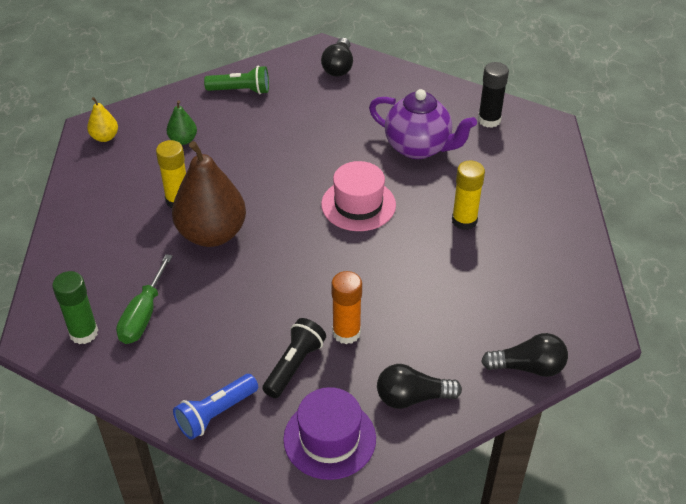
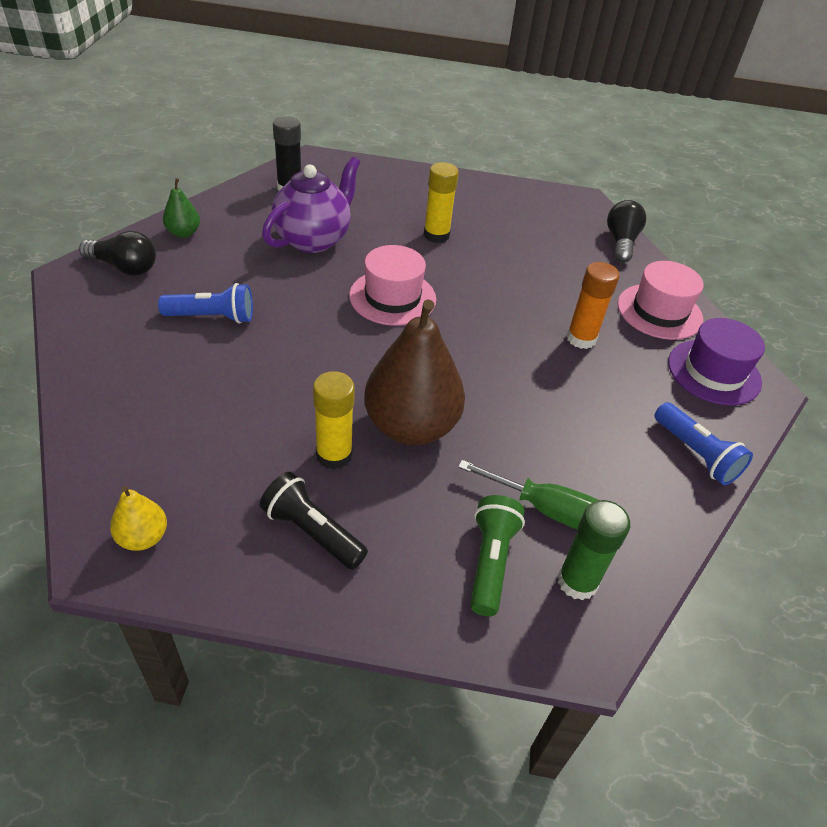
camera: 85 degrees left, 0 degrees up
(183, 140) = (201, 437): green pear -> green pear (183, 233)
(241, 91) = (118, 362): green flashlight -> green flashlight (490, 561)
(294, 365) = (625, 383): black flashlight -> black flashlight (312, 532)
(299, 118) = (212, 317): none -> blue flashlight
(412, 397) = (659, 311): black light bulb -> pink hat

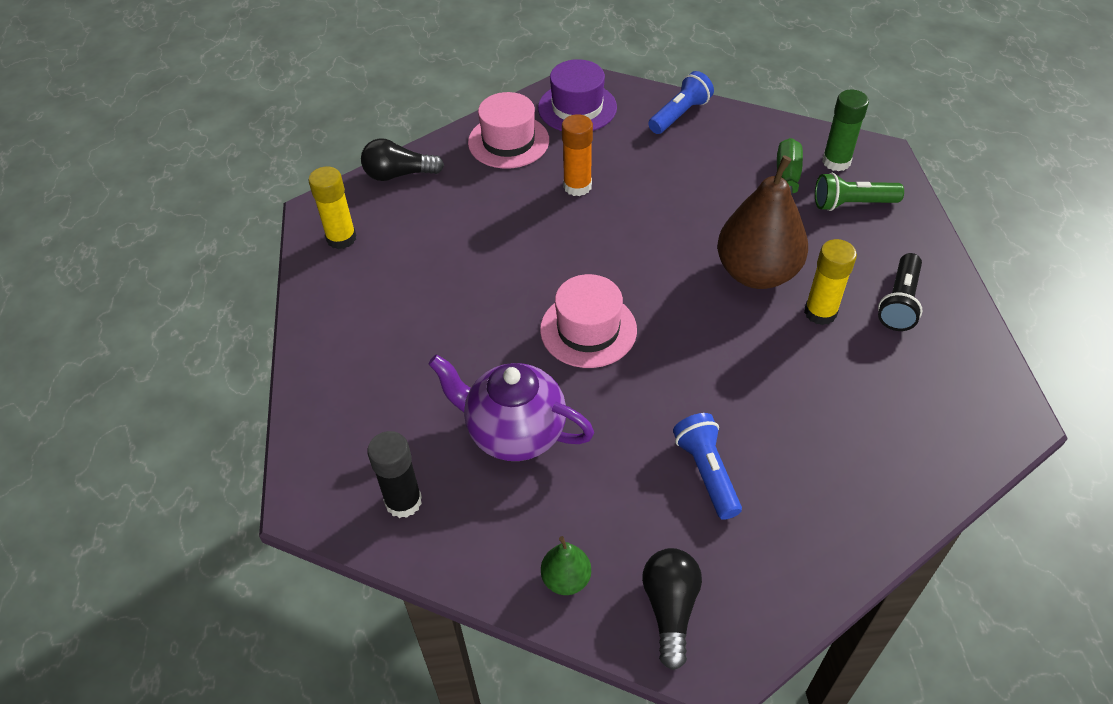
camera: 100 degrees left, 5 degrees up
(143, 537) = (981, 402): yellow pear -> none
(436, 235) = (452, 321): yellow glue stick -> yellow glue stick (341, 238)

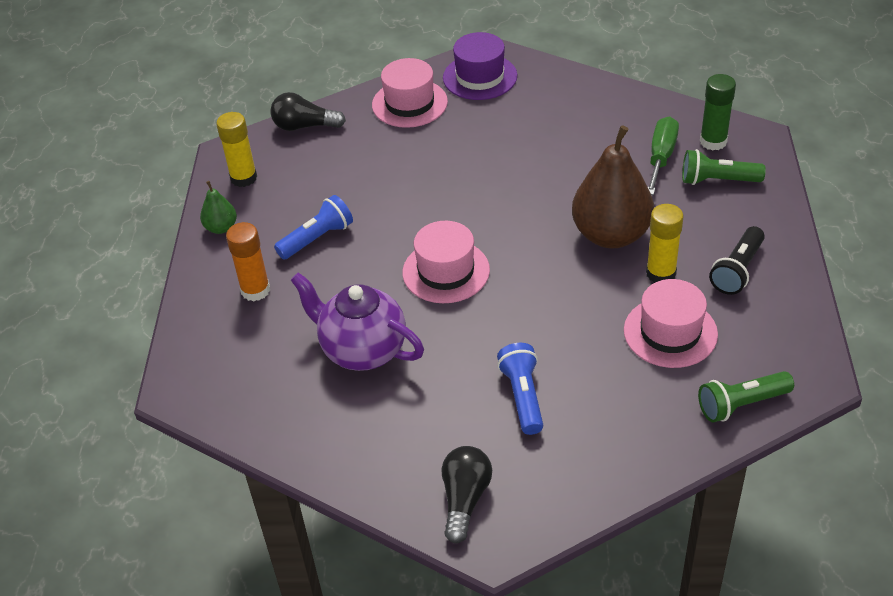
camera: 10 degrees right, 5 degrees down
(403, 501) = (257, 396): black glue stick -> none
(566, 579) = (381, 468): green pear -> green pear (221, 227)
(577, 186) = (464, 147): orange glue stick -> orange glue stick (255, 290)
(680, 114) = (575, 89): blue flashlight -> blue flashlight (317, 238)
(848, 380) = (670, 332): none -> pink hat
(945, 458) = (741, 404): none -> green flashlight

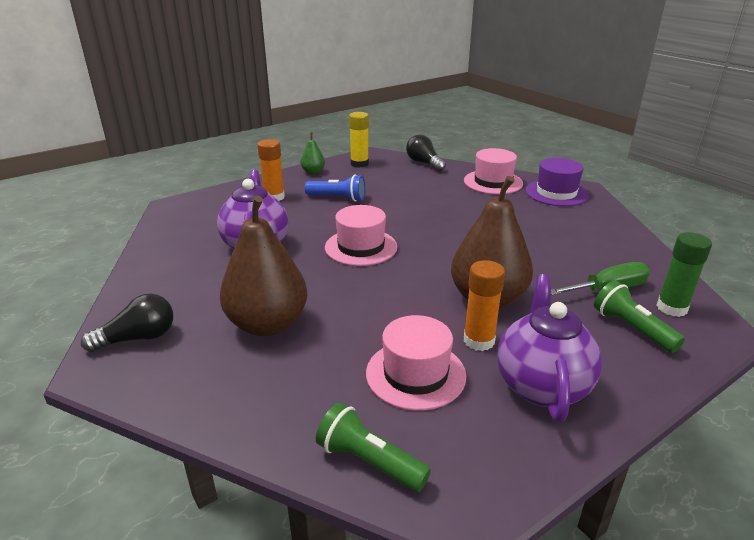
camera: 50 degrees right, 15 degrees down
(523, 396) = (267, 324): blue flashlight -> brown pear
(661, 273) = (479, 341): yellow glue stick -> orange glue stick
(737, 270) = (541, 385): black flashlight -> purple teapot

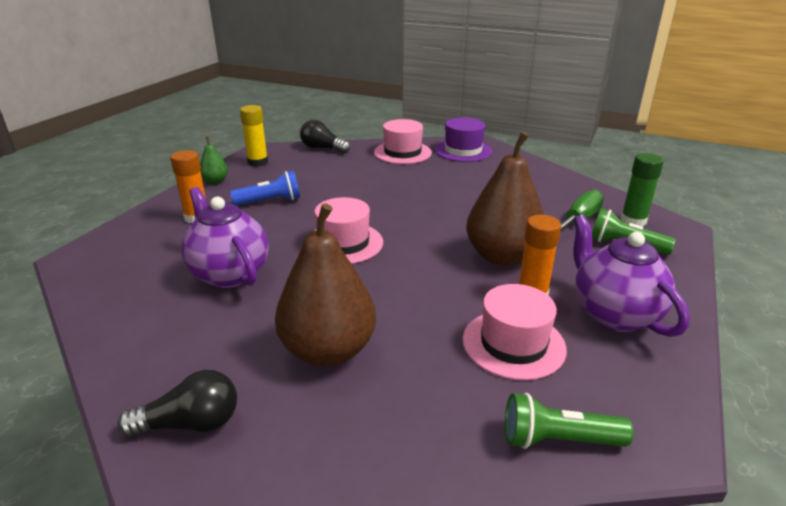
camera: 30 degrees left, 0 degrees up
(138, 338) = (191, 424): black light bulb -> black light bulb turned 45 degrees clockwise

